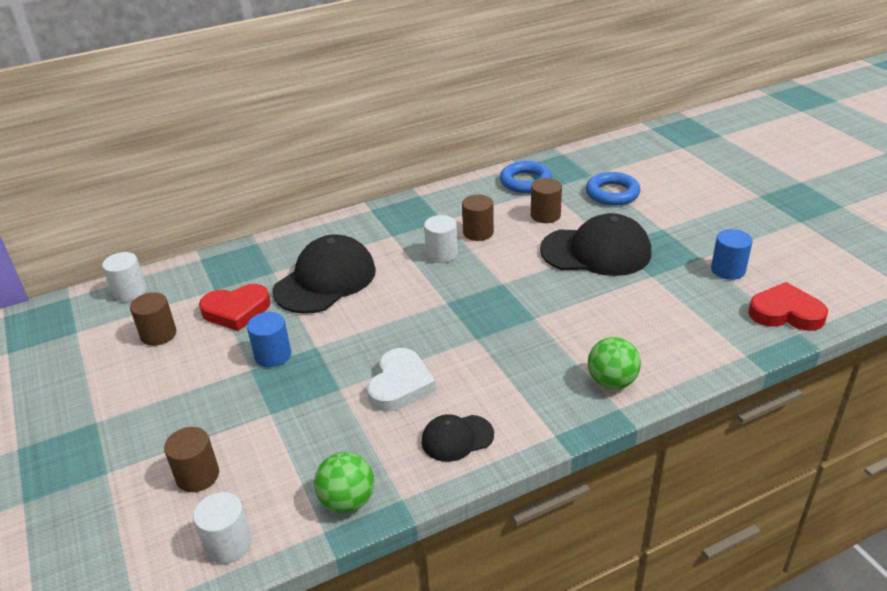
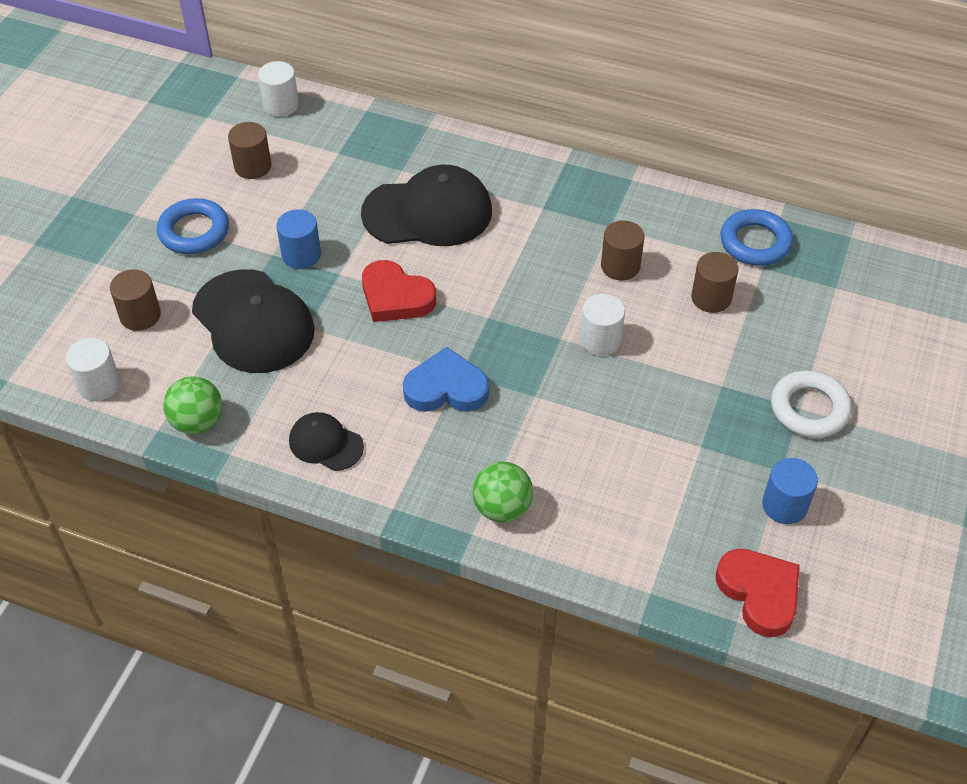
camera: 45 degrees right, 15 degrees up
(236, 310) = (328, 188): red heart -> red heart (395, 297)
(400, 384) = (350, 362): white heart -> none
(441, 254) = (555, 264): white cylinder -> white cylinder (600, 340)
(481, 352) = (446, 388): none -> blue heart
(596, 251) = (693, 377): black cap -> black cap (253, 322)
(612, 193) = (819, 326): blue ring -> blue ring (194, 231)
(666, 226) = (809, 409): none -> white ring

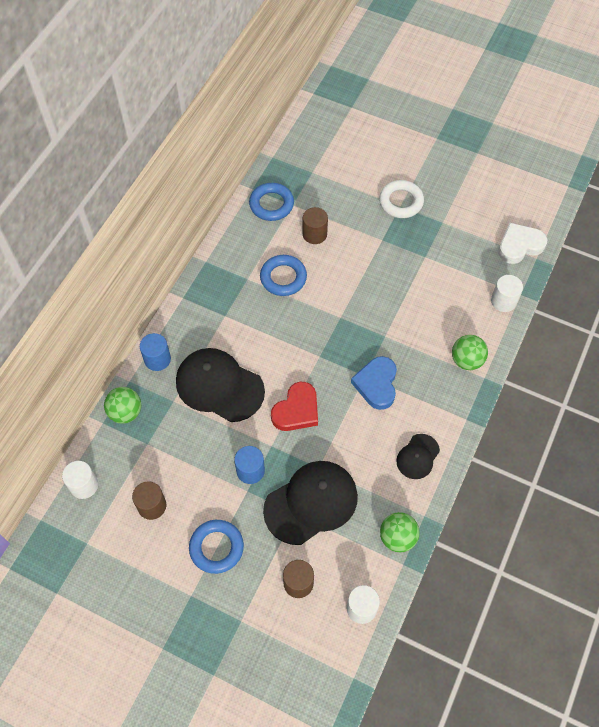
camera: 85 degrees left, 10 degrees up
(382, 128) = (125, 412): none -> green ball
(428, 212) = (219, 386): black cap -> black cap turned 60 degrees counterclockwise
(600, 340) = (343, 296): white cylinder -> white cylinder (503, 301)
(620, 266) = (283, 278): brown cylinder -> blue ring
(759, 593) = (519, 245): red heart -> white heart
(784, 505) = (465, 225): blue cylinder -> blue cylinder (157, 359)

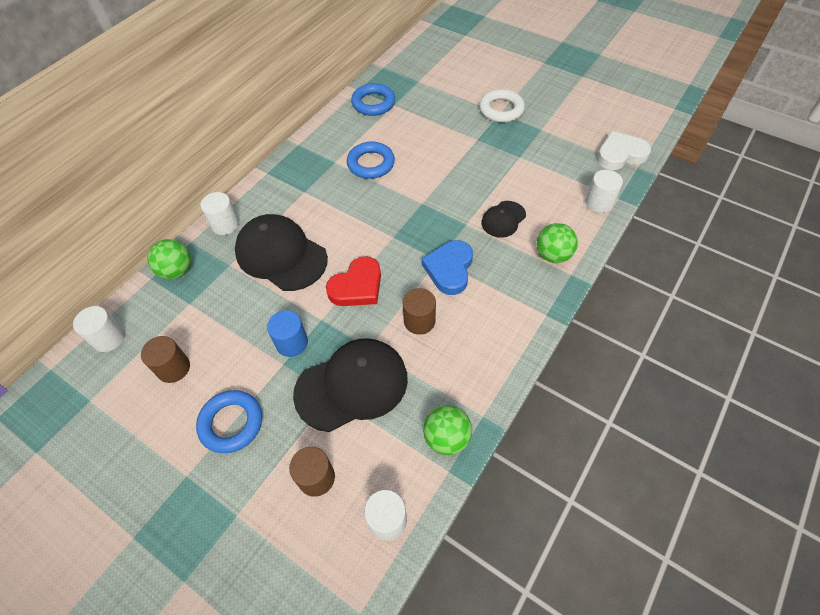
camera: 10 degrees right, 5 degrees down
(157, 359) = (225, 224): blue cylinder -> white cylinder
(314, 234) = (410, 130): brown cylinder -> brown cylinder (419, 321)
(417, 456) = (484, 348): black cap -> black cap (503, 219)

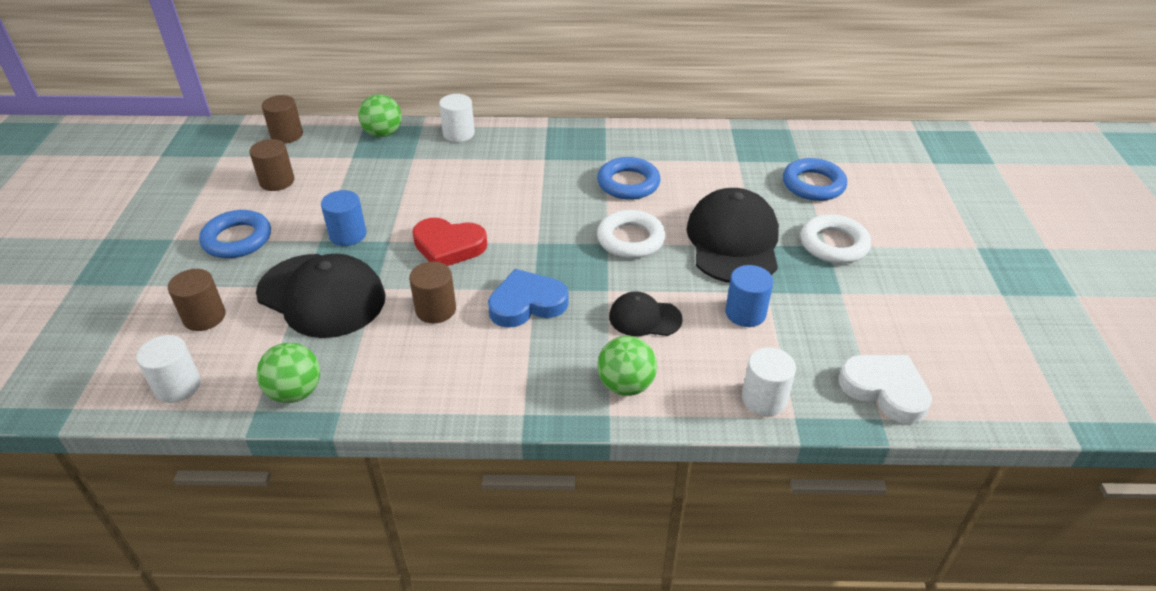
camera: 55 degrees right, 15 degrees down
(109, 338) = (287, 135): white cylinder -> brown cylinder
(281, 255) = (449, 181): black cap -> black cap (733, 241)
(373, 103) = (723, 146): blue ring -> blue ring (813, 185)
(427, 190) = (630, 239): none -> white ring
(530, 175) = (745, 313): none -> blue cylinder

